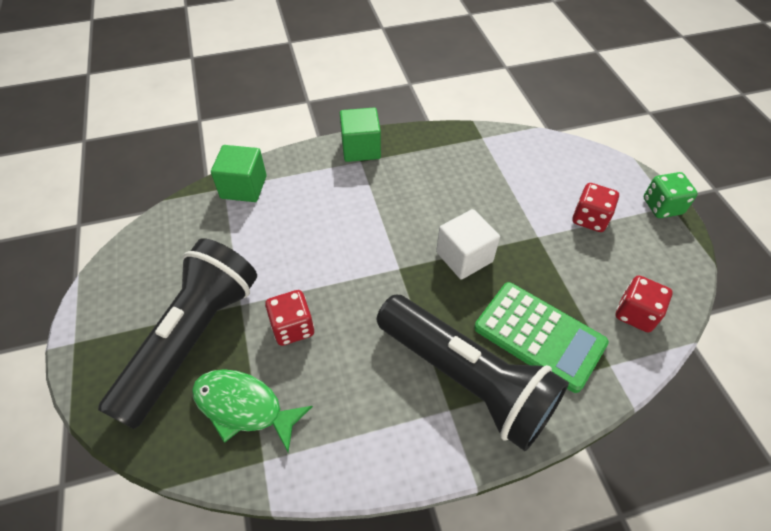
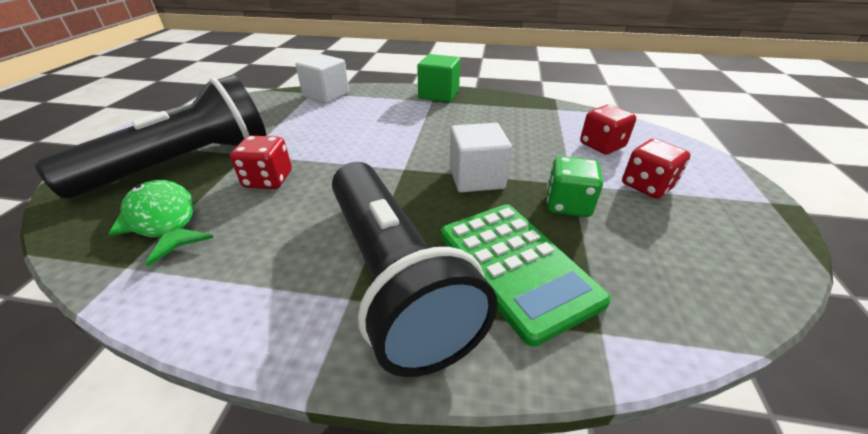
camera: 25 degrees right, 15 degrees down
(244, 187) = (326, 95): green cube -> white cube
(635, 314) = (671, 288): red dice -> red dice (602, 145)
(662, 206) = (756, 199): green dice -> green dice (567, 204)

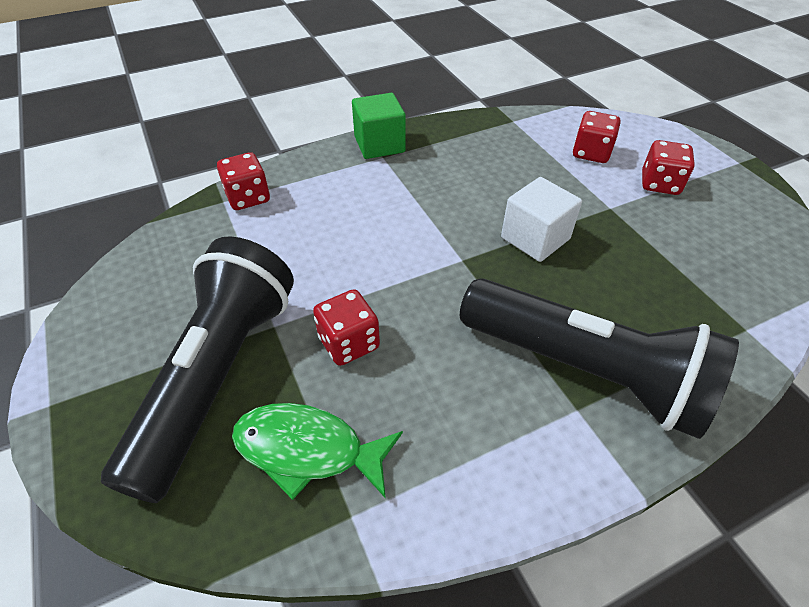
camera: 35 degrees left, 10 degrees up
(326, 95) = (248, 197): white cube -> red dice
(516, 266) = (653, 309): green calculator -> none
(567, 204) = (628, 231): green dice -> none

